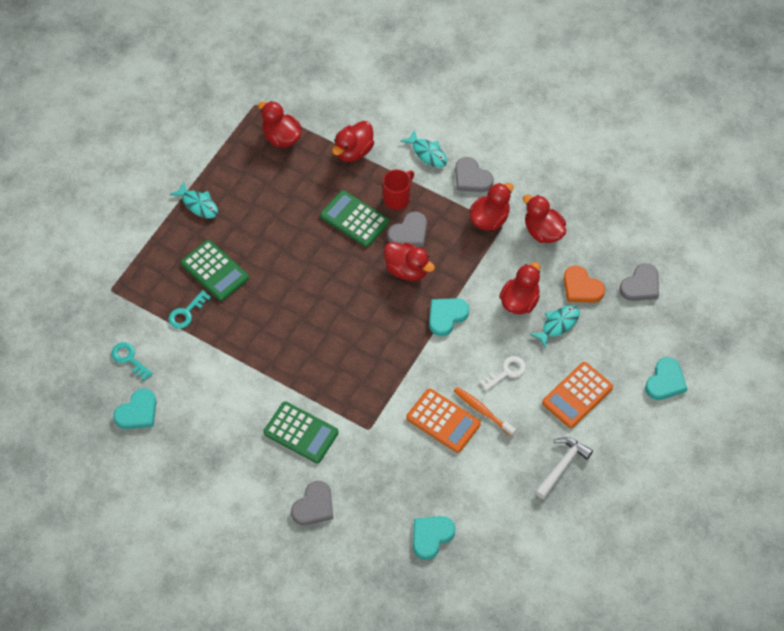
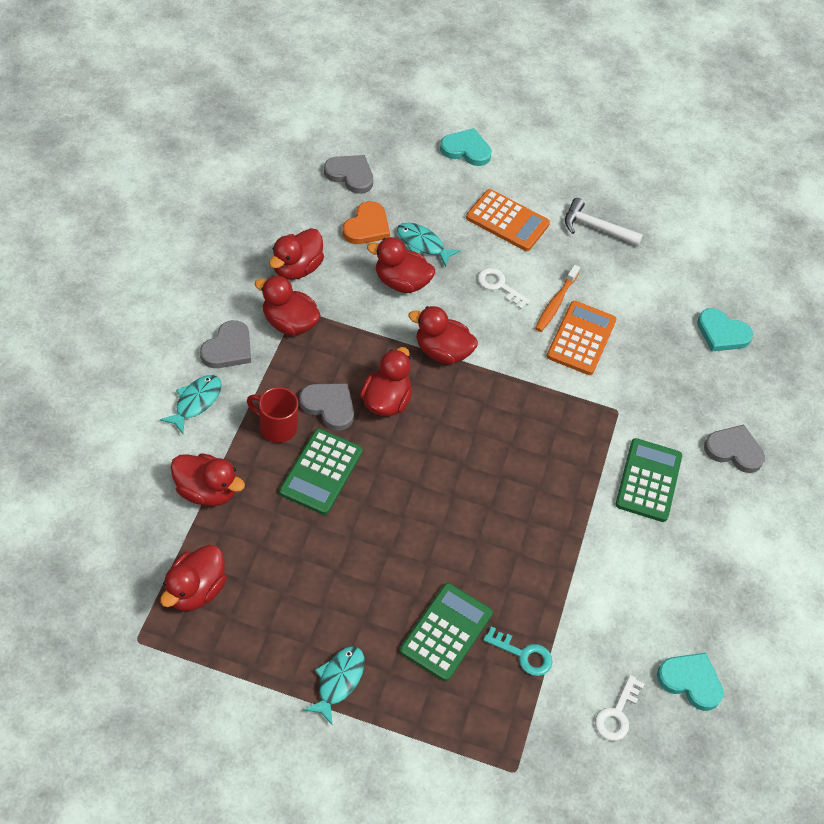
camera: 110 degrees left, 5 degrees down
(129, 359) = (617, 713): turquoise key -> white key
(446, 316) = (442, 351): turquoise heart -> red duck

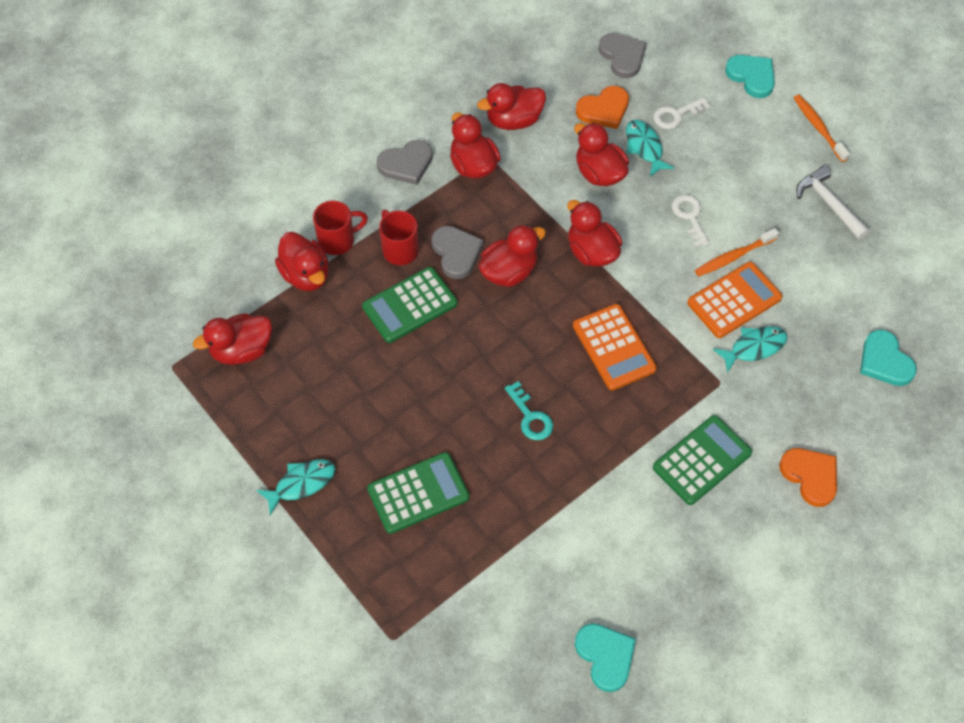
camera: 40 degrees right, 5 degrees up
(196, 402) = (348, 197): turquoise fish -> turquoise fish (754, 347)
(214, 445) = (338, 240): none -> red mug
(507, 221) = (743, 160): orange calculator -> orange calculator (614, 347)
(523, 654) = (470, 548): turquoise key -> turquoise key (530, 416)
(546, 170) = (818, 128): none -> orange toothbrush
(617, 713) = (516, 644): white key -> white key (677, 115)
(734, 450) = (810, 476): grey heart -> orange heart

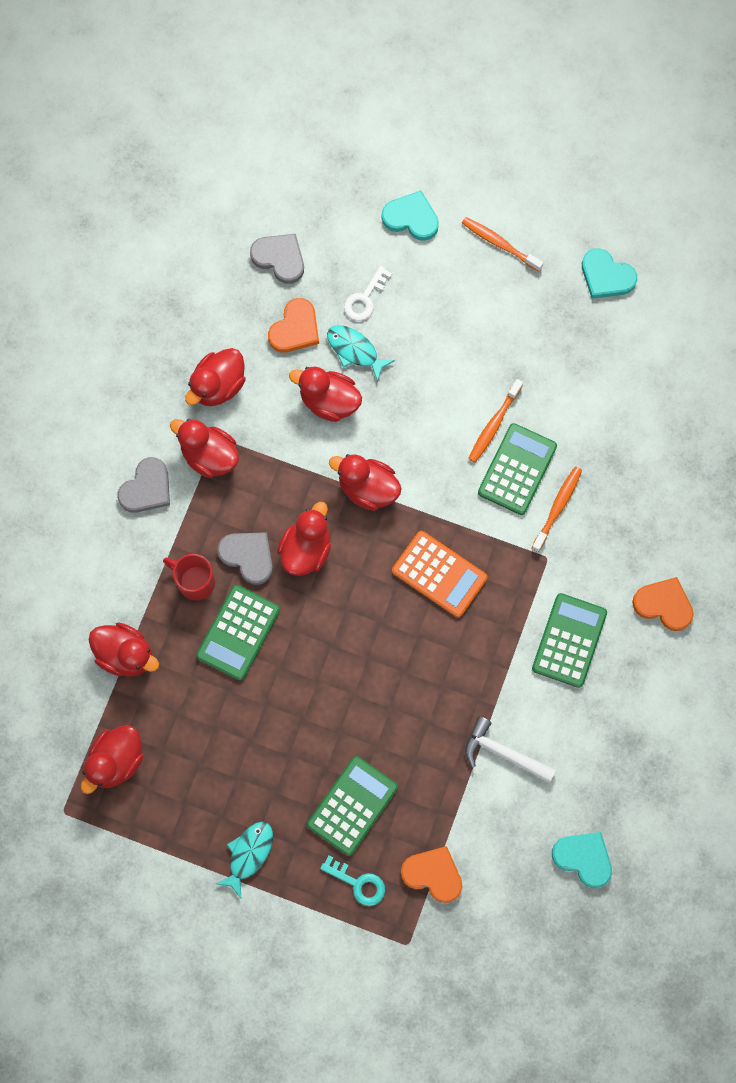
camera: 30 degrees left, 15 degrees up
(338, 240) = (133, 603): red mug -> none
(454, 591) = (433, 874): none -> orange heart
(530, 416) = (405, 681): turquoise key -> turquoise key (358, 883)
(690, 217) = (434, 404): white key -> none
(734, 300) = (517, 469): orange calculator -> green calculator
(754, 347) = (557, 507): turquoise fish -> orange toothbrush
(829, 204) = (549, 323): white hammer -> white hammer (503, 753)
(884, 361) = (672, 460): turquoise heart -> turquoise heart (606, 276)

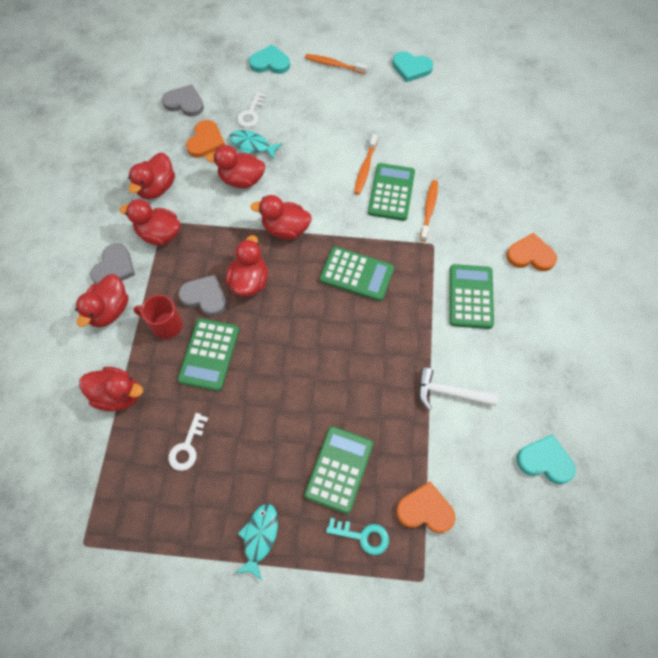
camera: 15 degrees left, 10 degrees down
(116, 761) = (124, 486): red duck -> red duck (109, 310)
(192, 735) = (187, 446): none -> white key
(439, 574) = (356, 274): orange calculator -> green calculator

